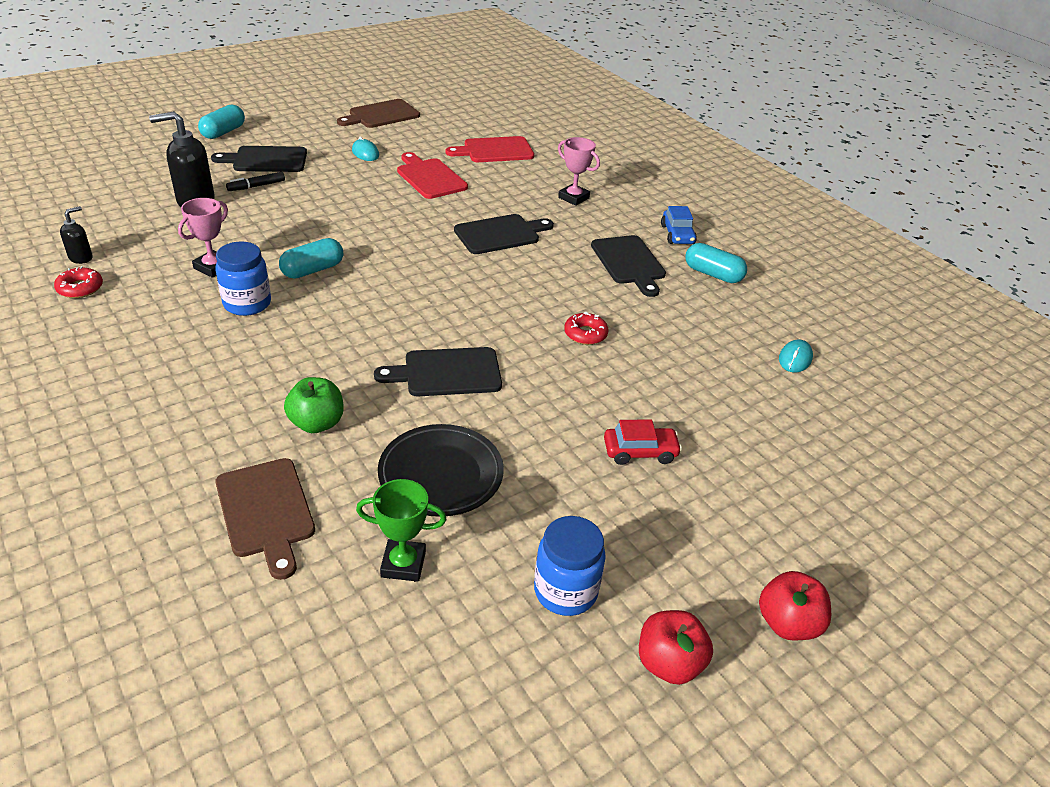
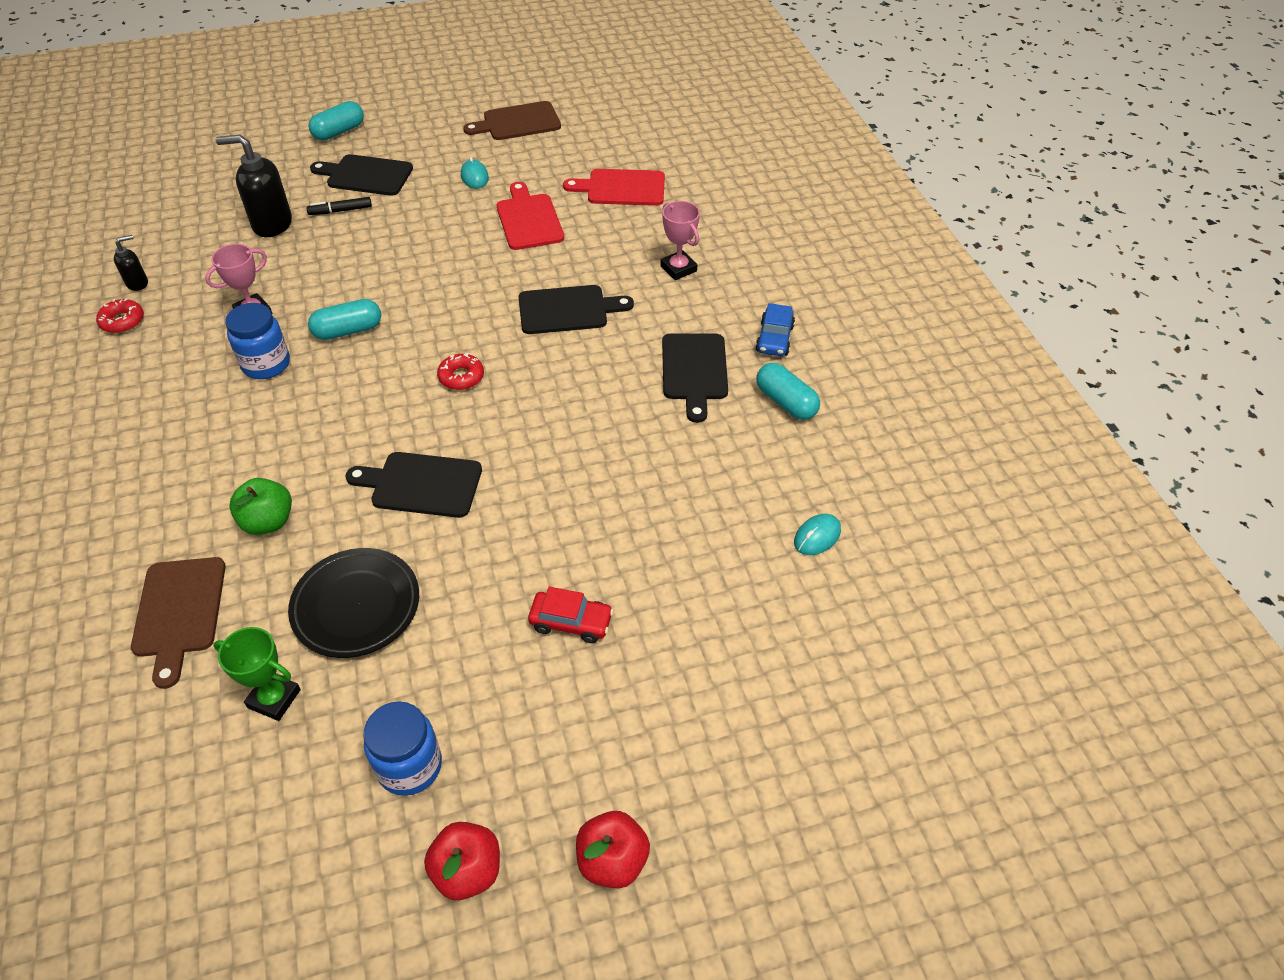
camera: 20 degrees right, 10 degrees up
(585, 334) = (592, 461): red donut -> red donut (461, 377)

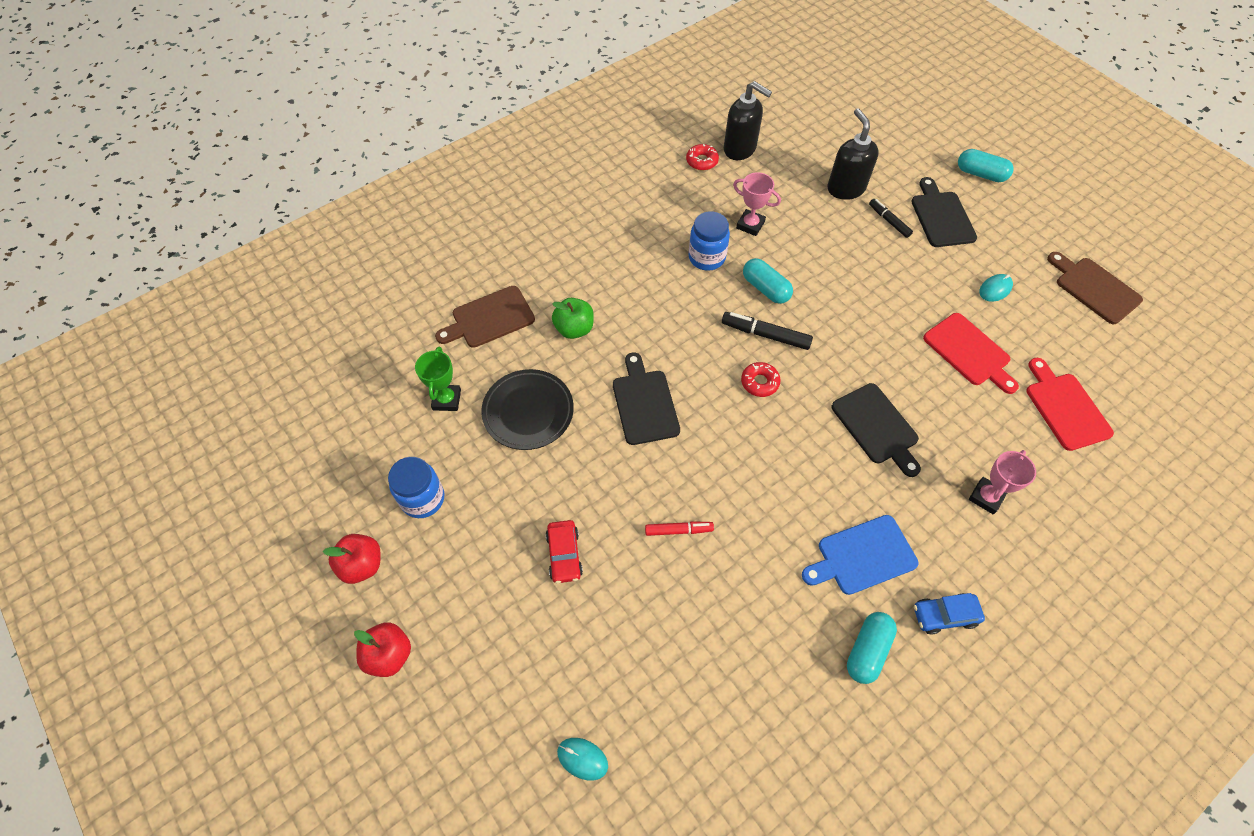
camera: 70 degrees right, 10 degrees up
(137, 283) = (740, 149): black soap dispenser -> black soap dispenser, size x1.92
(407, 351) = (765, 335): none -> black marker
(529, 219) = (969, 352): red cutting board -> red cutting board turned 90 degrees clockwise
(595, 504) = (678, 530): none -> red marker
(694, 371) = (862, 556): black cutting board -> blue cutting board
(817, 536) = (722, 725): turquoise mouse -> turquoise mouse (582, 759)

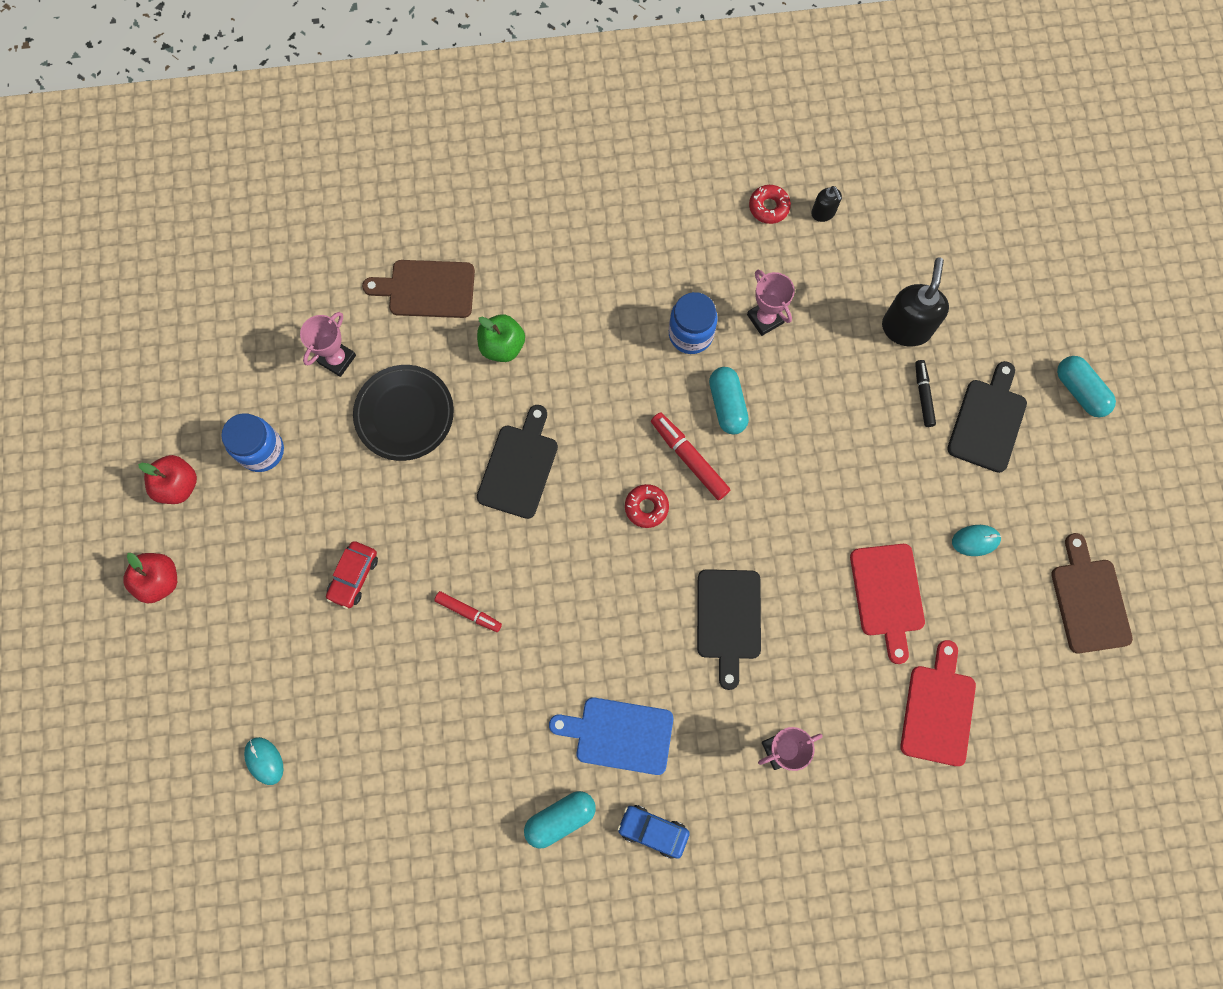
camera: 30 degrees right, 15 degrees up
(447, 400) = (337, 359): green trophy -> pink trophy
(740, 149) = (823, 213): black soap dispenser -> black soap dispenser, size x0.52
(765, 335) = (689, 458): black marker -> red marker

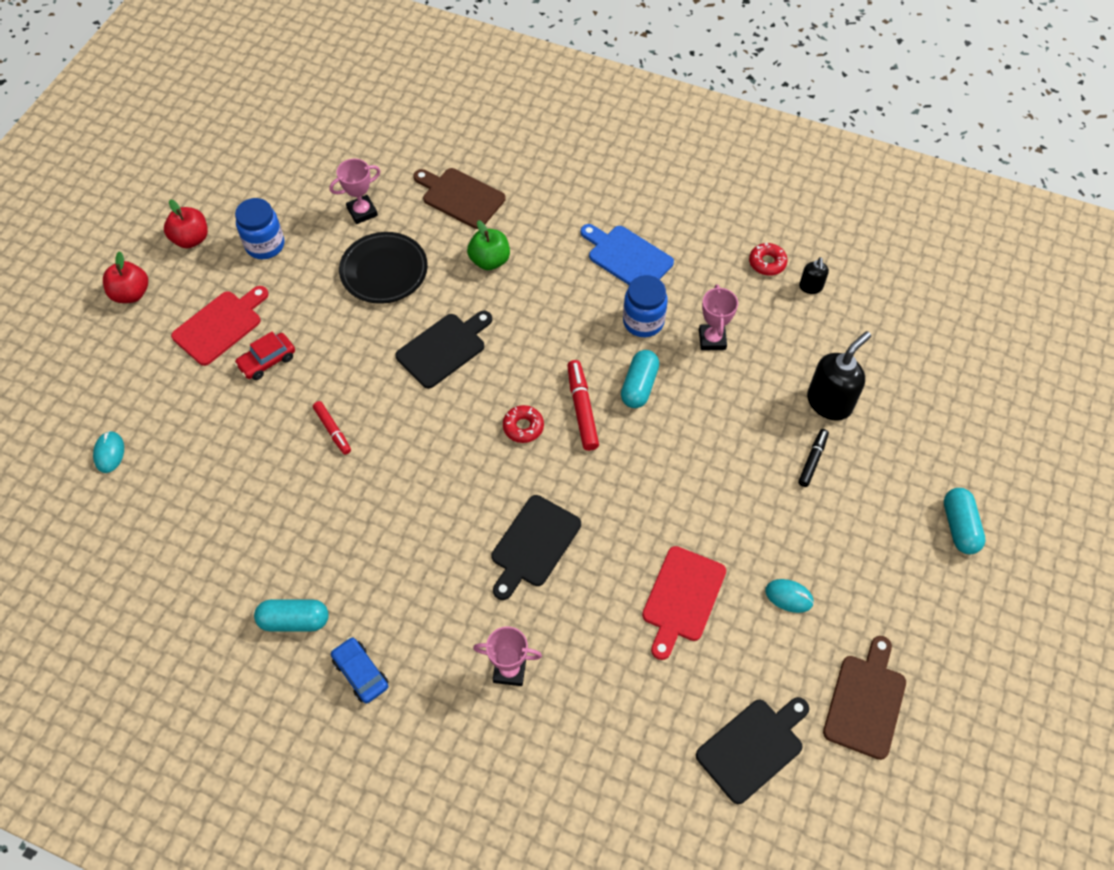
camera: 30 degrees right, 15 degrees down
(619, 734) = (385, 583): blue cutting board -> blue cutting board (627, 257)
(938, 710) = (668, 716): red cutting board -> red cutting board (220, 325)
(988, 421) = (859, 508): black cutting board -> black cutting board (753, 747)

